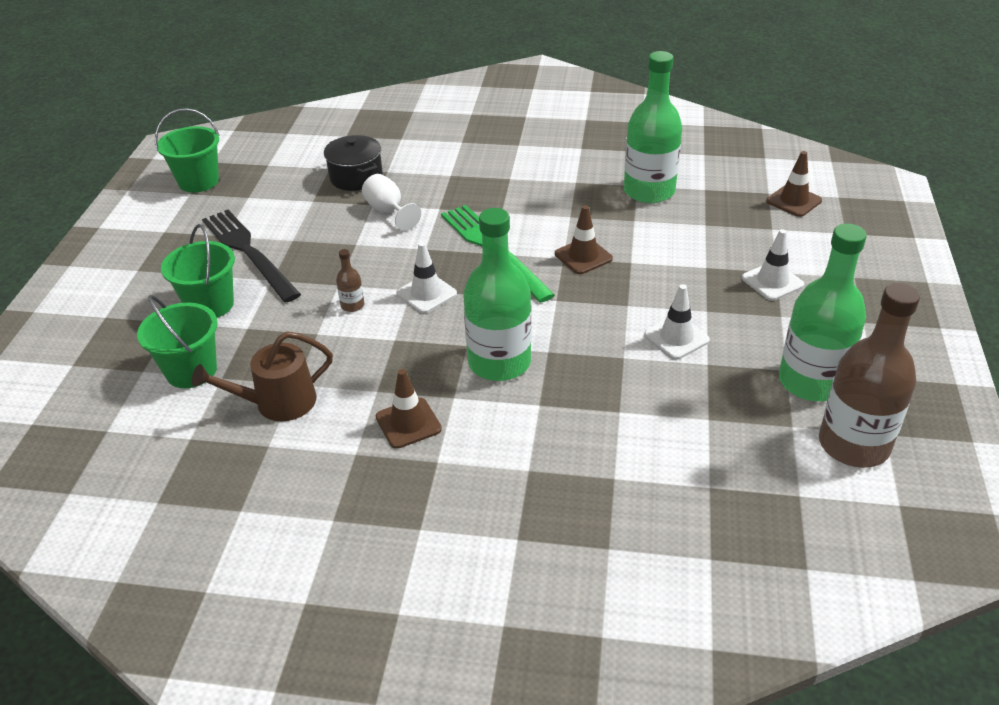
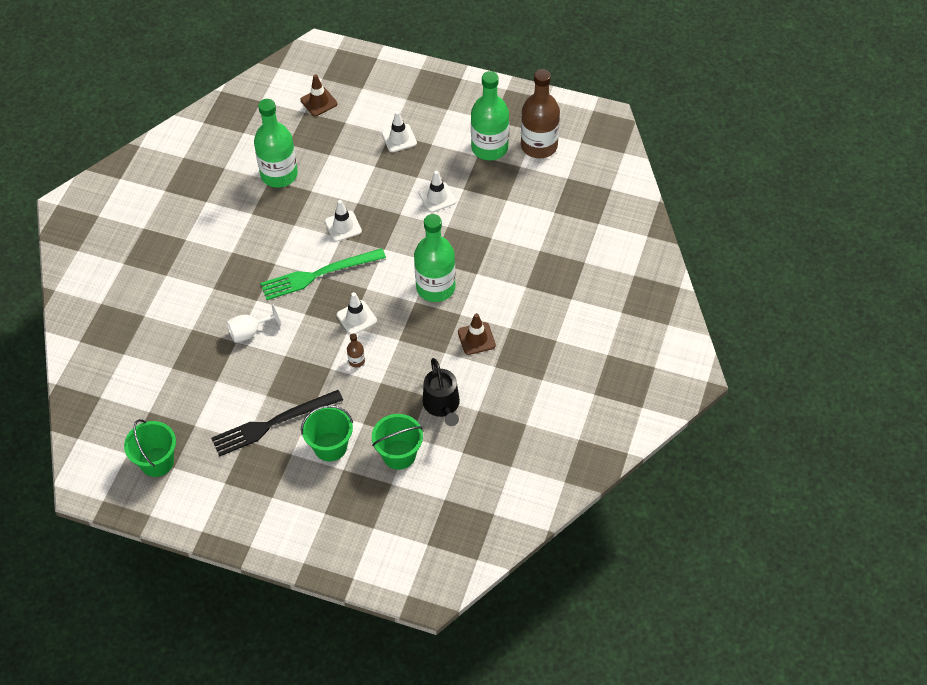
camera: 80 degrees left, 15 degrees up
(278, 403) = (442, 405): brown watering can -> black watering can
(356, 177) = (193, 350): black pot -> none
(583, 256) = (343, 226): brown traffic cone -> white traffic cone

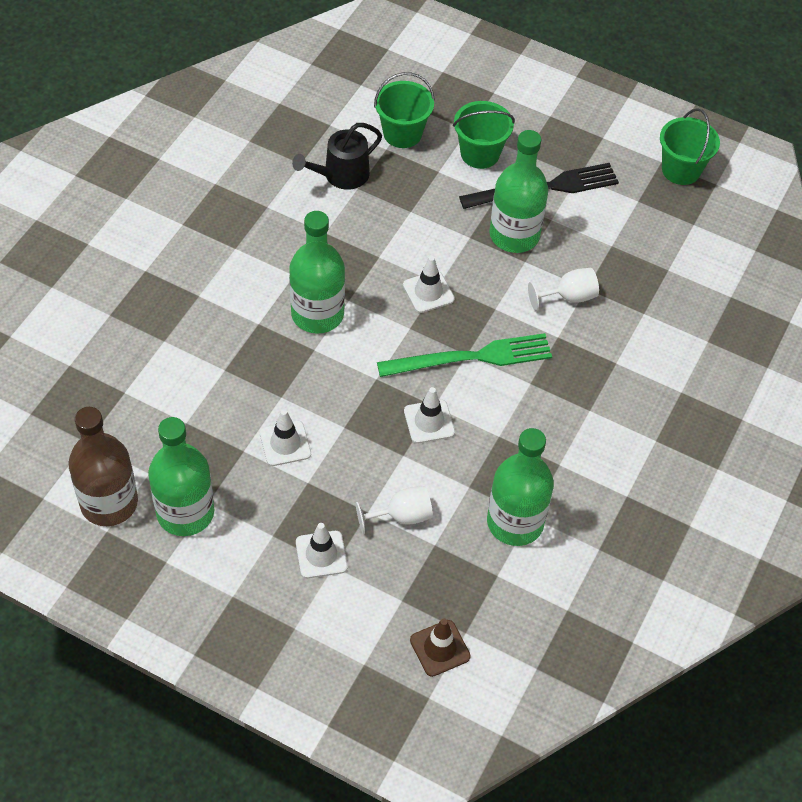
camera: 175 degrees left, 0 degrees up
(295, 376) = (514, 235): none -> green bottle
(352, 167) = (402, 516): none -> white goblet
(356, 361) = (436, 240): brown bottle -> none
(442, 405) = (341, 175): black watering can -> black watering can turned 120 degrees counterclockwise
(476, 338) = (281, 242): brown traffic cone -> none

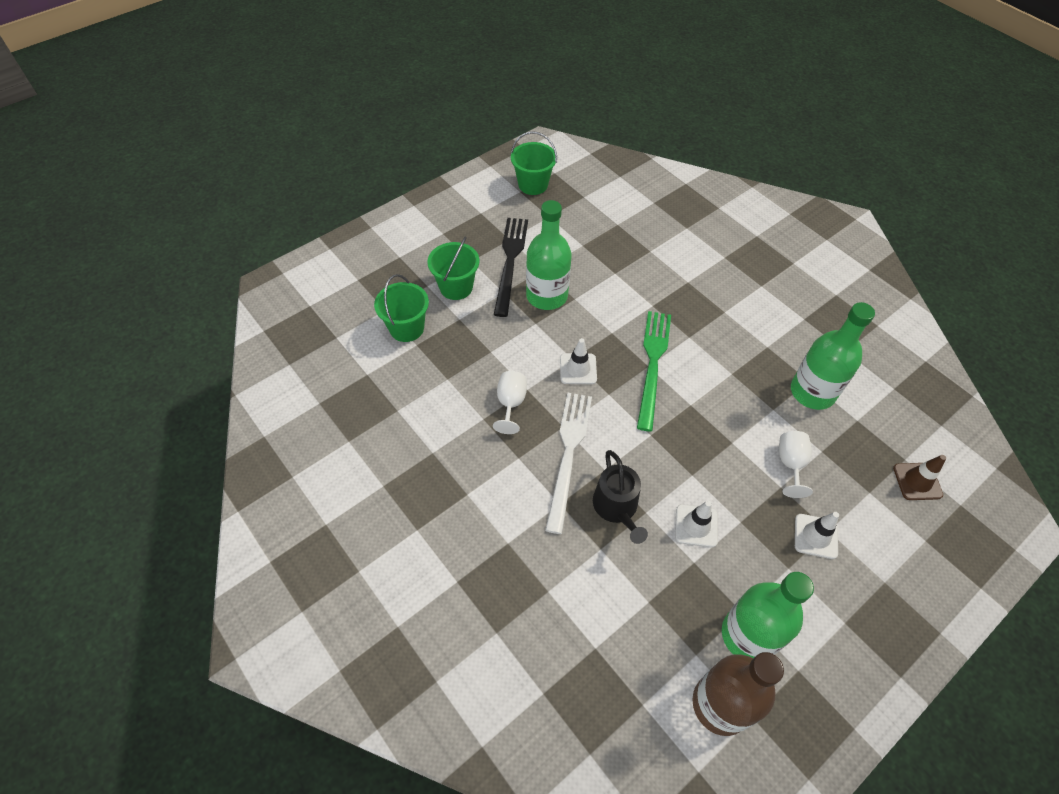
camera: 65 degrees left, 0 degrees up
(317, 314) = (568, 454): green bottle -> white fork
(341, 175) = (427, 385): black watering can -> black watering can (617, 507)
(429, 422) = (705, 413): white traffic cone -> none
(569, 297) = (619, 286): white goblet -> white goblet (511, 403)

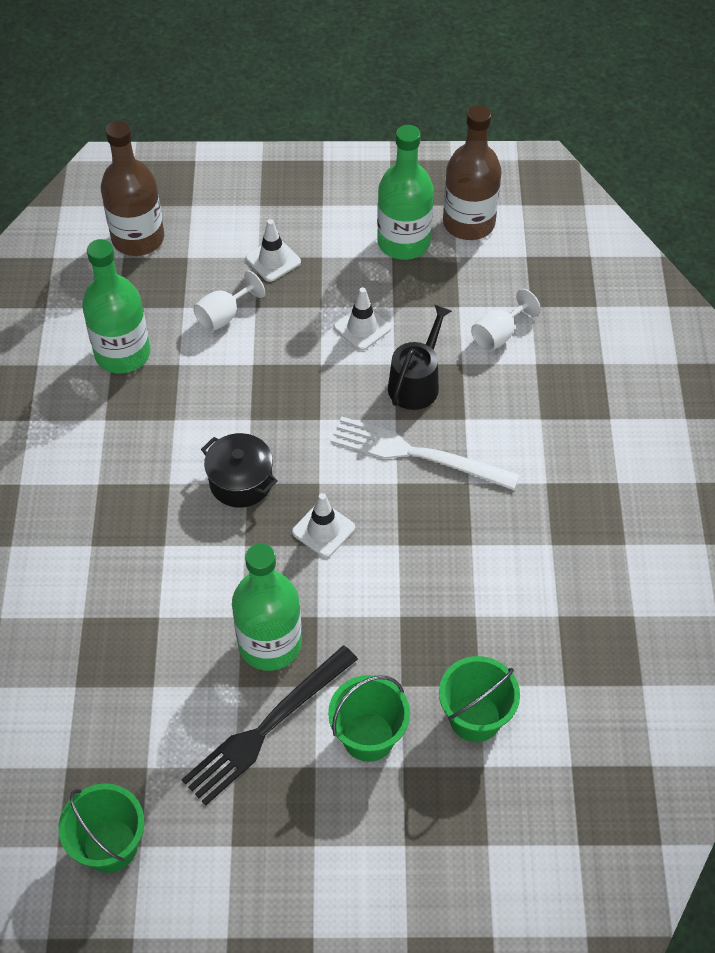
camera: 140 degrees left, 0 degrees up
(511, 403) = (429, 541): white goblet -> white goblet (498, 335)
(568, 454) = (417, 454): white fork -> white fork turned 60 degrees clockwise
(652, 364) = (241, 482): green fork -> black pot
(917, 481) = (138, 238): brown traffic cone -> brown bottle

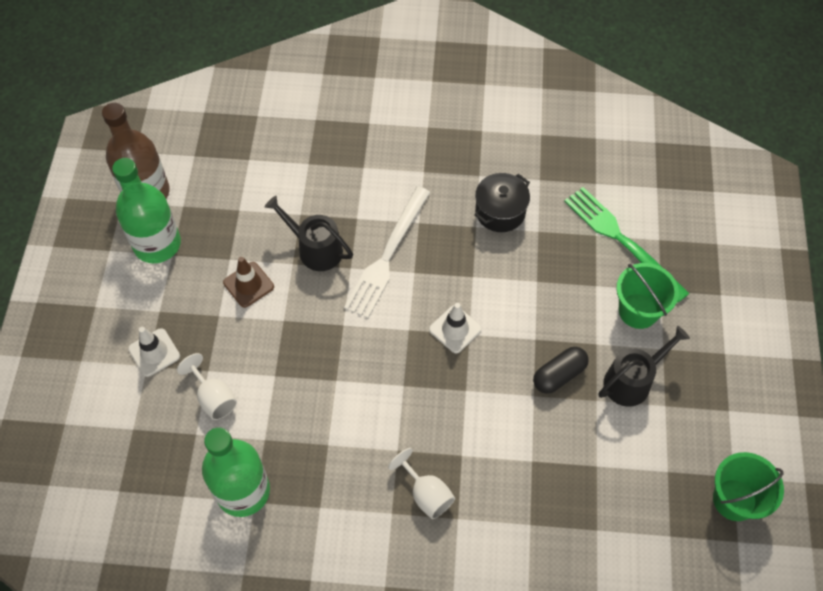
camera: 85 degrees left, 5 degrees up
(138, 238) = (97, 476): brown bottle -> none
(241, 482) = (401, 390): black pot -> black pot (500, 212)
(267, 727) = (632, 381): black fork -> black watering can
(270, 644) = (559, 375): green bottle -> black capsule
(362, 327) = (248, 285): white traffic cone -> brown traffic cone
(475, 717) = (621, 240): green bucket -> green fork
(498, 335) = (275, 185): white goblet -> white goblet (426, 494)

